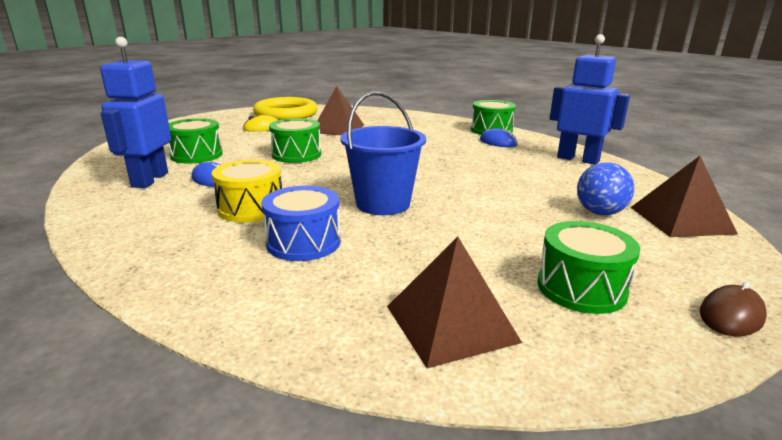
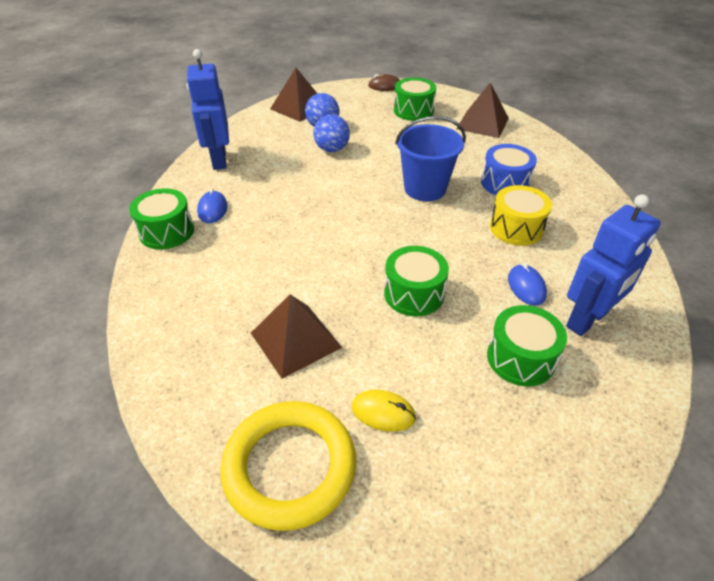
camera: 135 degrees left, 20 degrees up
(532, 198) = (332, 149): none -> blue ball

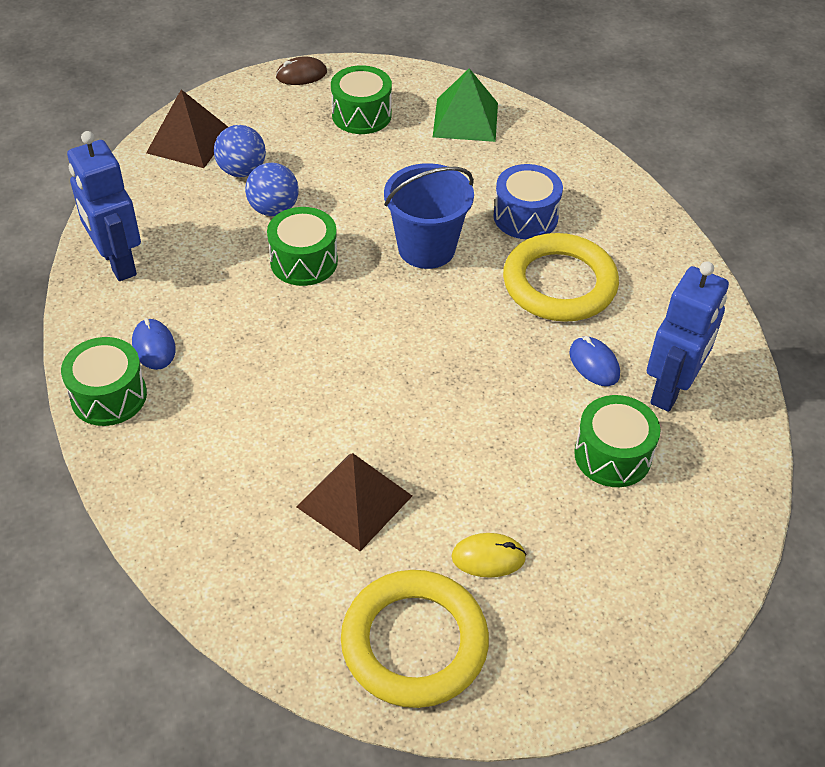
camera: 20 degrees left, 5 degrees up
(414, 294) = (468, 406): green drum -> green drum (304, 261)
(482, 123) = (465, 119): brown pyramid -> green pyramid
(516, 228) = (559, 283): yellow drum -> yellow ring

